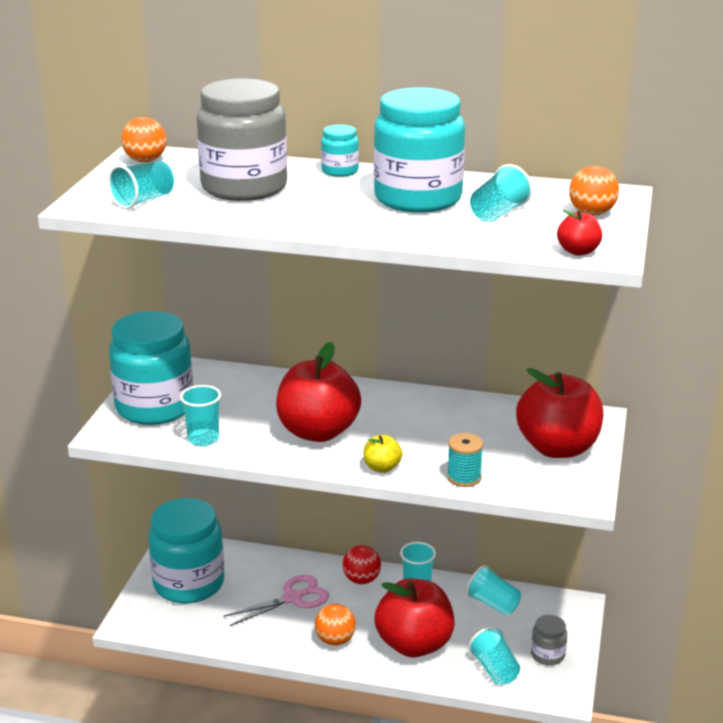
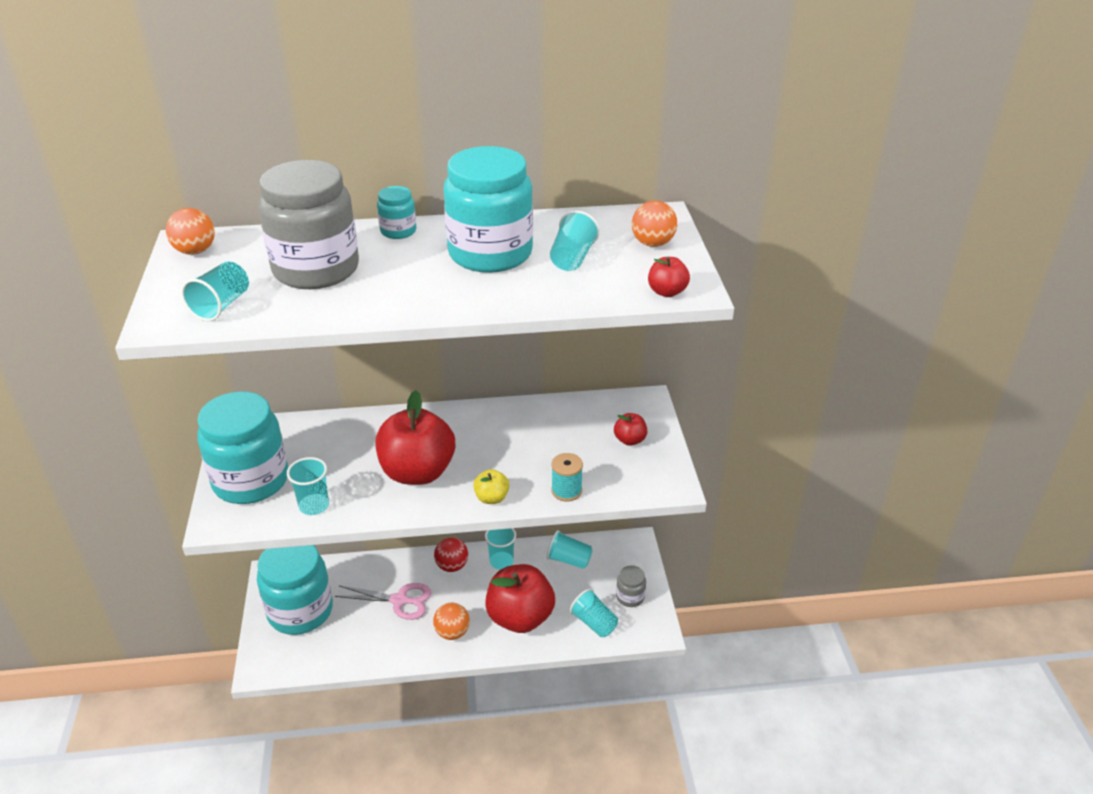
camera: 20 degrees left, 10 degrees up
(293, 598) = (399, 600): pink scissors -> pink scissors turned 60 degrees clockwise
(557, 448) = (630, 440): red apple -> red apple, size x0.44

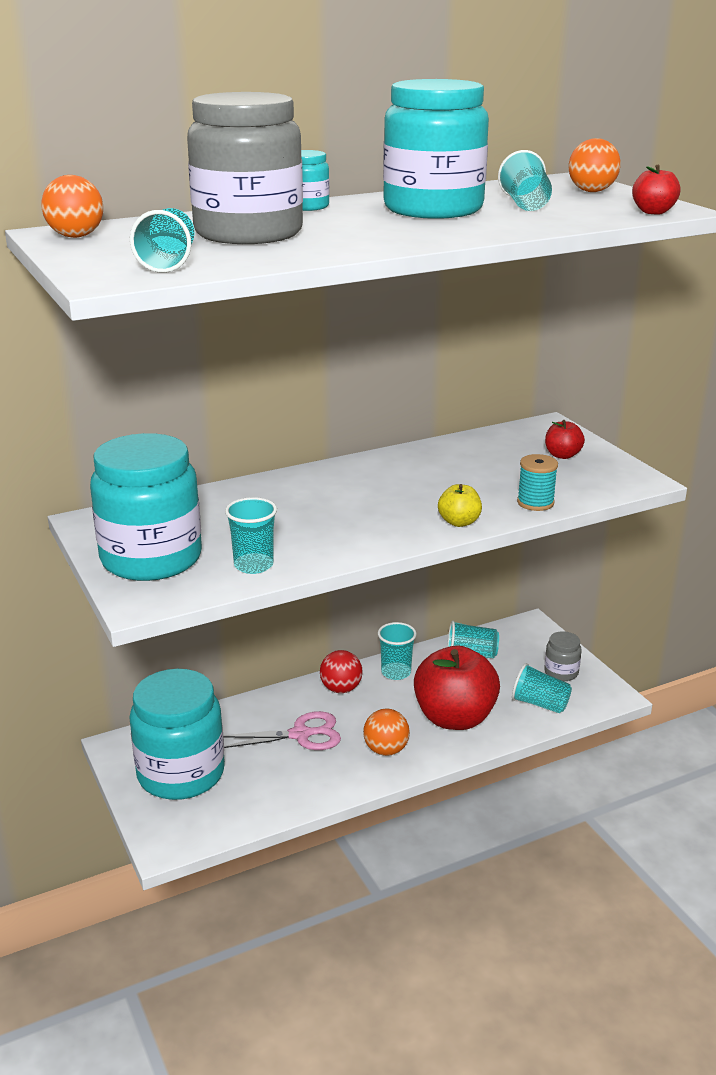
camera: 20 degrees left, 10 degrees down
(417, 472) = (353, 517): red apple -> none

